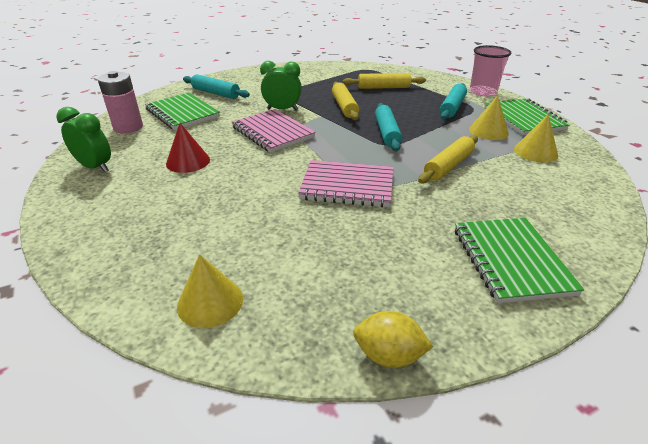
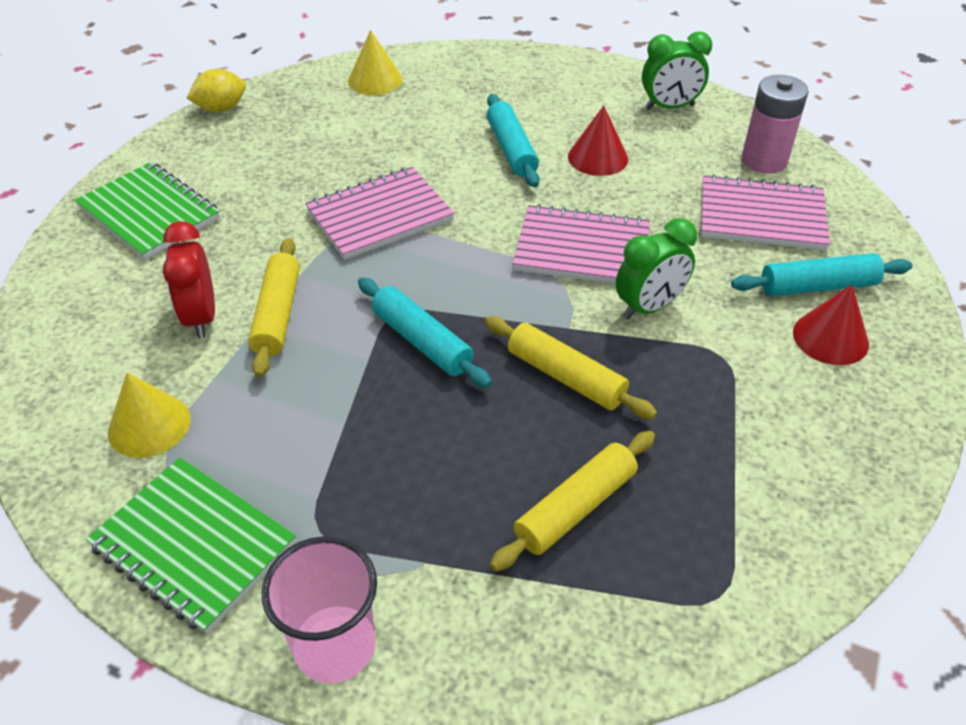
camera: 140 degrees right, 10 degrees up
(182, 113) = (761, 216): green notebook -> pink notebook
(242, 85) = (830, 338): none -> red cone
(452, 107) = (366, 504): turquoise rolling pin -> turquoise rolling pin (511, 149)
(488, 131) = (252, 448): yellow cone -> none
(493, 180) = (201, 317): none -> red clock

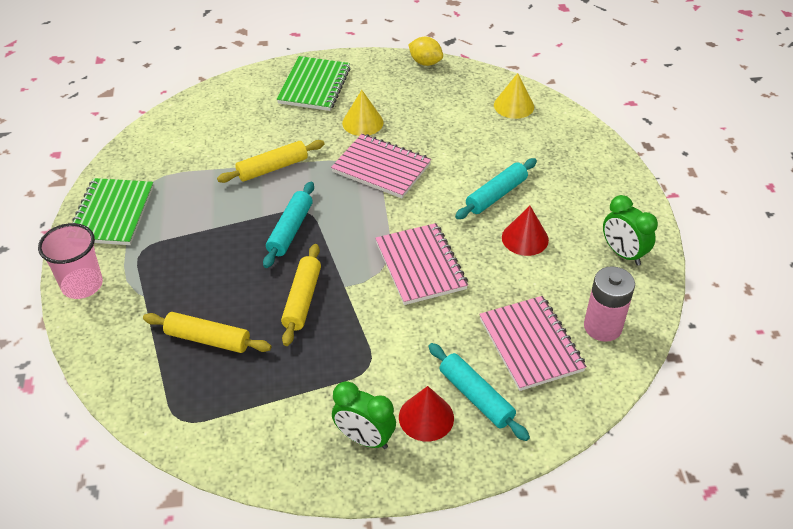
camera: 60 degrees right, 0 degrees up
(149, 425) = (171, 164): yellow cone -> yellow cone (362, 122)
(201, 317) = (252, 143): red clock -> none
(649, 307) = (389, 316): green clock -> green clock (364, 438)

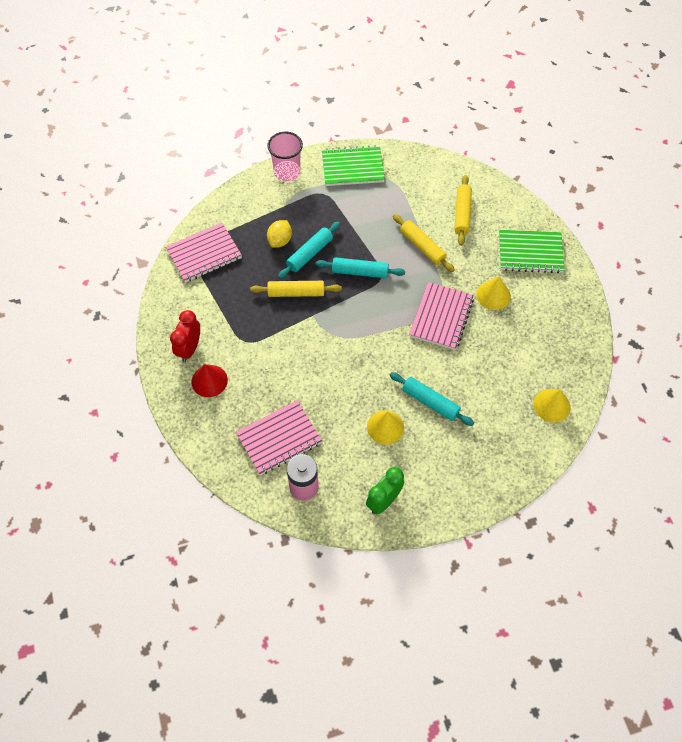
camera: 80 degrees right, 15 degrees up
(208, 339) = (254, 249): yellow rolling pin -> yellow rolling pin (462, 214)
(364, 438) = (189, 348): green clock -> red clock
(420, 266) = (341, 359): pink notebook -> pink notebook (204, 254)
(425, 62) = (591, 328): yellow lemon -> yellow lemon (280, 241)
(476, 397) = (229, 408): turquoise rolling pin -> turquoise rolling pin (309, 254)
(525, 238) = (385, 427): red cone -> yellow cone

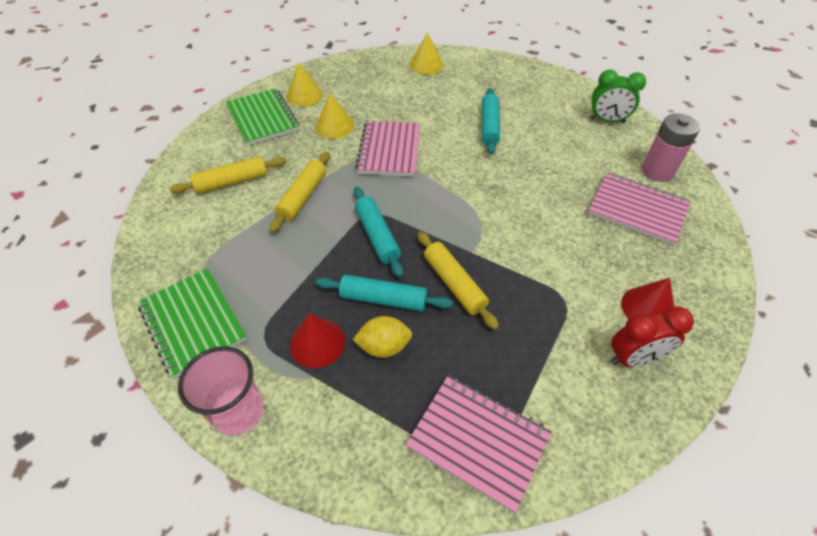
camera: 120 degrees left, 10 degrees down
(303, 214) = (317, 342): none -> red cone
(385, 427) = (543, 144): yellow cone -> yellow cone (304, 95)
(441, 317) = (389, 150): pink notebook -> pink notebook turned 75 degrees counterclockwise

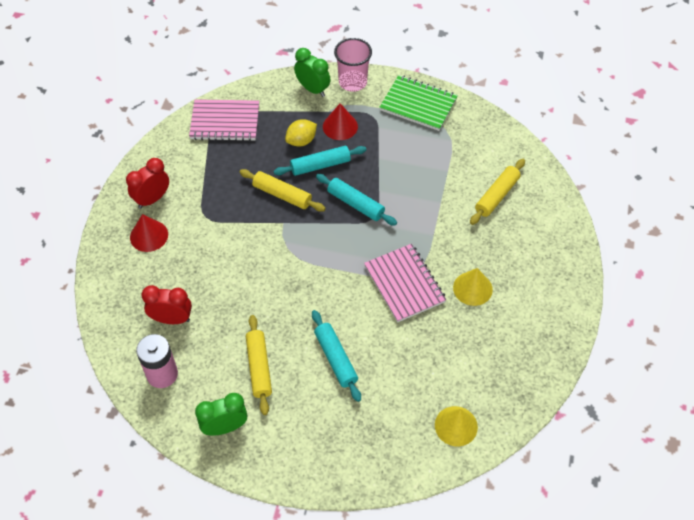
camera: 150 degrees right, 5 degrees up
(263, 118) = (541, 265): green notebook -> none
(303, 196) = (434, 209): yellow rolling pin -> yellow rolling pin (259, 367)
(304, 95) = (535, 312): yellow cone -> none
(305, 432) = (313, 89): none -> green clock
(637, 210) = (172, 319): pink notebook -> red clock

